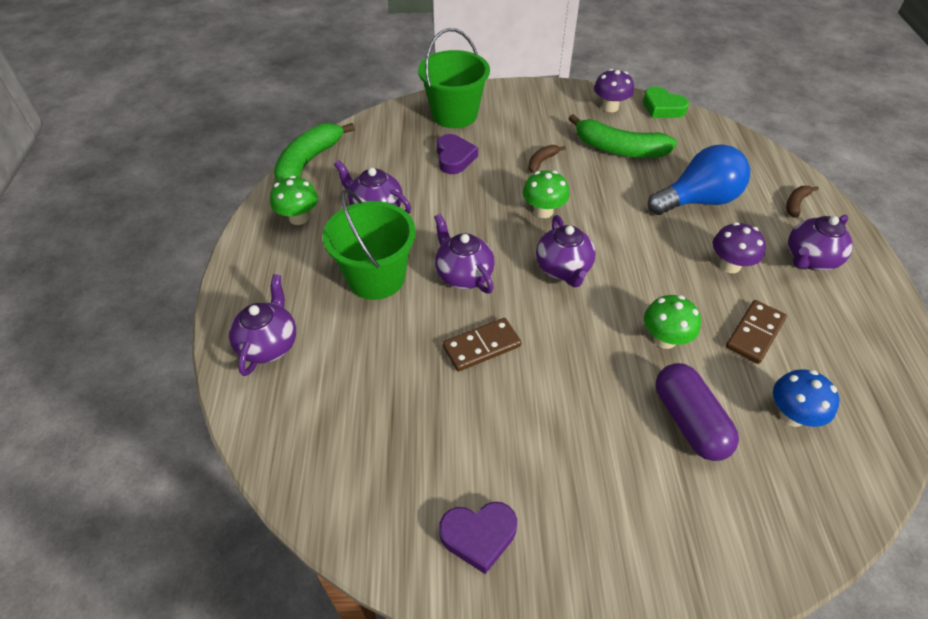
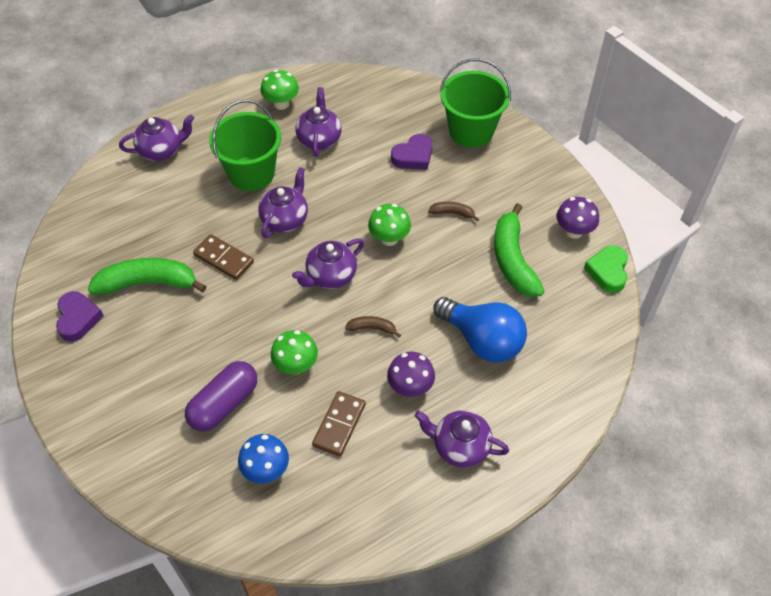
camera: 60 degrees right, 5 degrees up
(308, 162) = (342, 77): green banana -> green banana (148, 283)
(478, 536) = (78, 318): purple heart -> purple heart turned 150 degrees counterclockwise
(754, 333) = (339, 425): brown domino -> brown domino turned 75 degrees counterclockwise
(796, 204) = (534, 419): brown banana -> brown banana (372, 328)

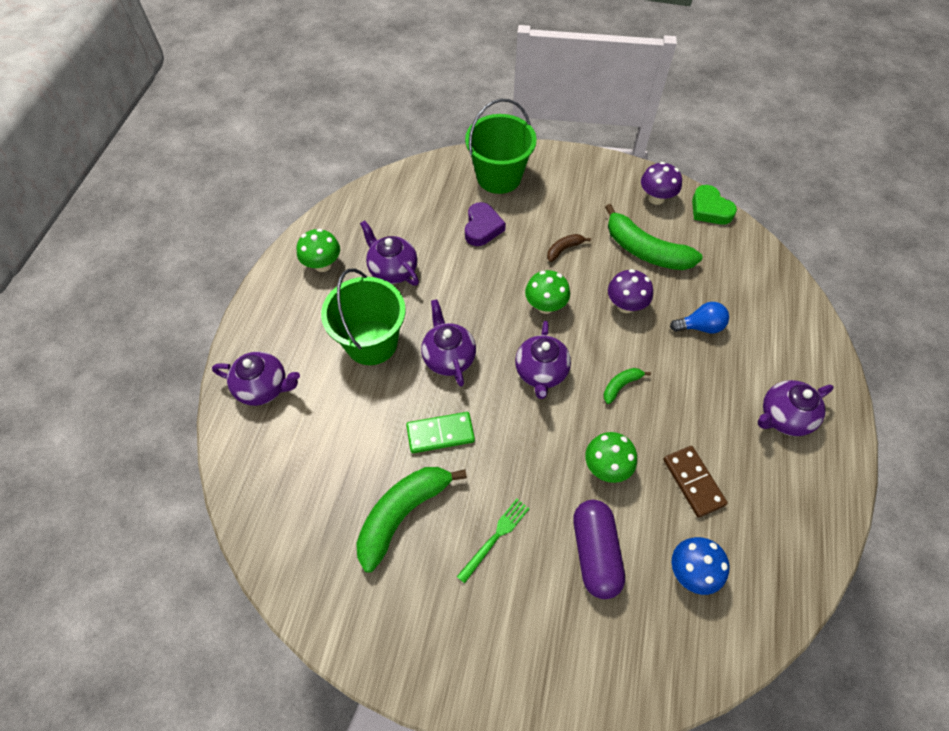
camera: 45 degrees left, 5 degrees up
(78, 318) = (380, 606): purple heart -> none
(162, 150) = (264, 387): purple teapot -> purple teapot turned 75 degrees clockwise
(180, 342) = (495, 537): none -> green fork
(223, 259) = (440, 434): brown domino -> green domino
(372, 328) = (621, 386): brown banana -> green banana
(410, 387) = (700, 405): purple mushroom -> purple mushroom (625, 305)
(482, 340) = (700, 326): blue light bulb -> blue light bulb, size x0.55

